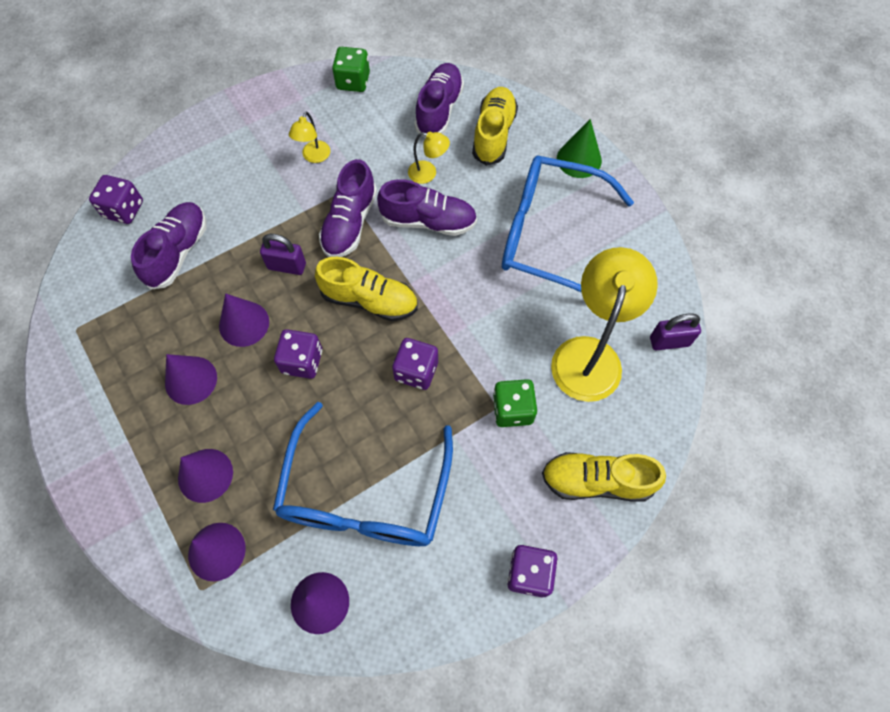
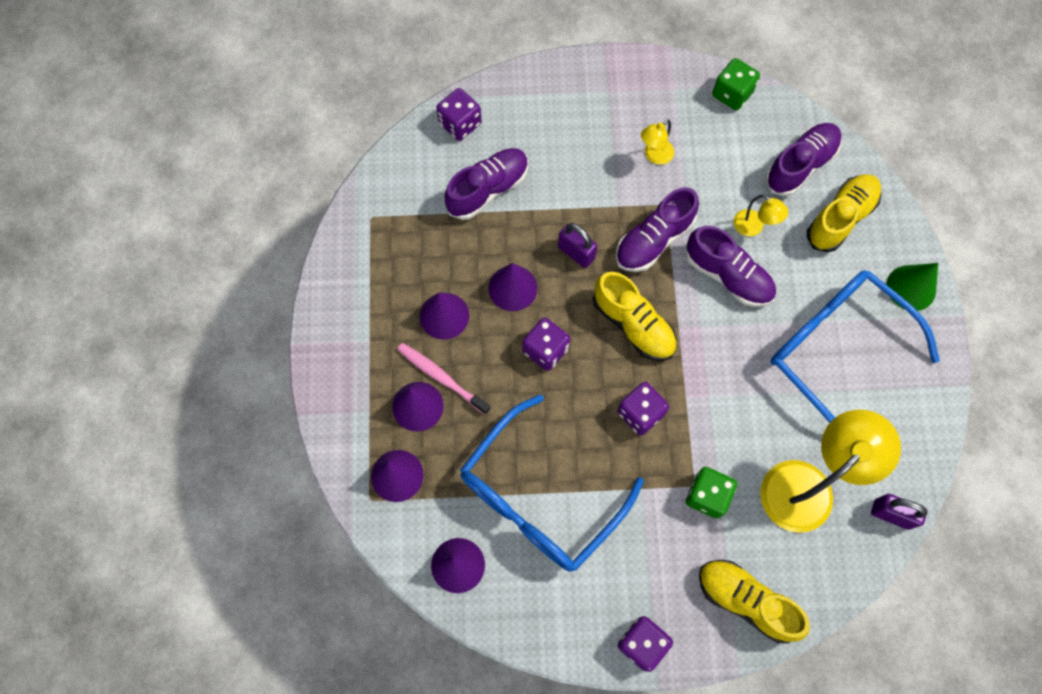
camera: 30 degrees right, 5 degrees up
(216, 437) = (441, 378): none -> pink toothbrush

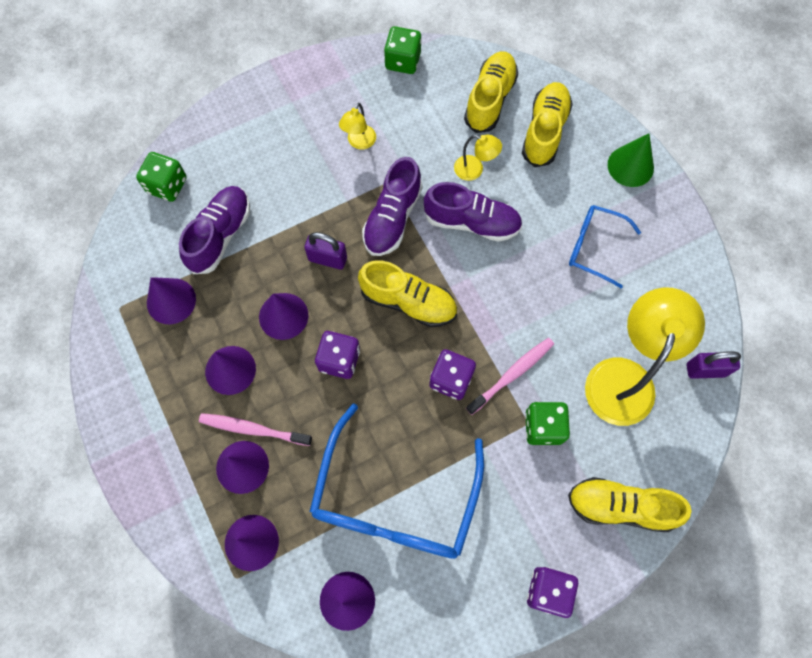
camera: 25 degrees left, 0 degrees up
(419, 231) = (171, 301): none -> purple cone
(460, 124) = (167, 185): purple dice -> green dice
(699, 434) = (511, 375): none -> pink toothbrush
(800, 165) = (490, 99): purple shoe -> yellow shoe
(837, 351) = (595, 247): blue glasses -> blue glasses, size x0.52

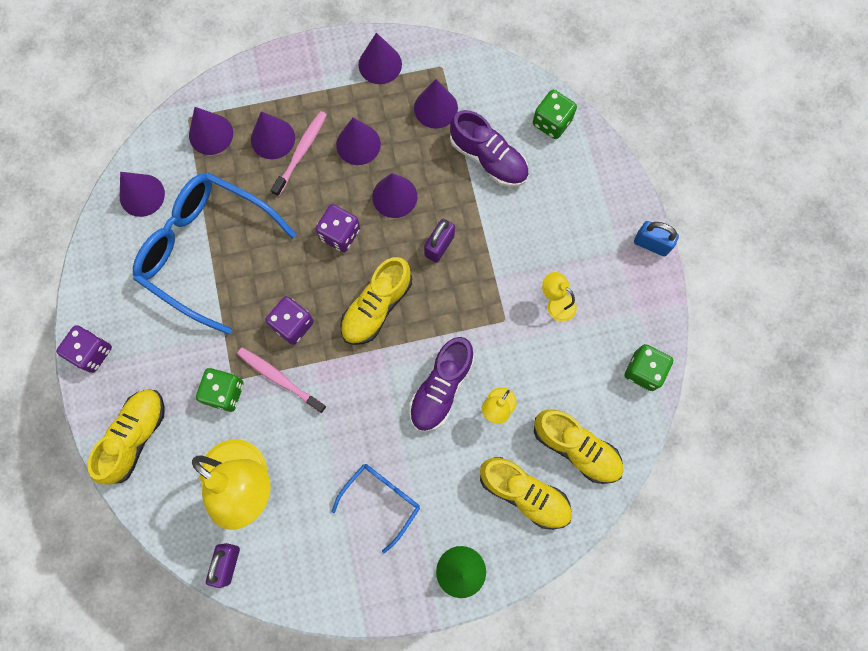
camera: 105 degrees right, 5 degrees up
(127, 373) = (380, 64): none -> purple cone
(279, 76) = (651, 244): none -> blue padlock
(392, 218) = (465, 314): purple shoe -> none
(511, 375) = (280, 379): pink toothbrush -> pink toothbrush turned 150 degrees clockwise

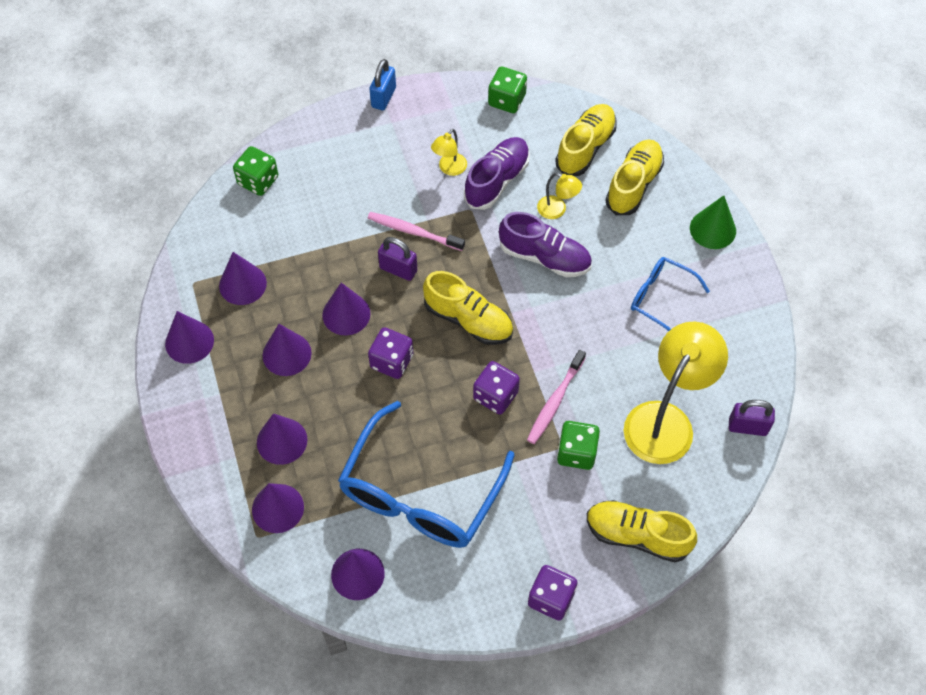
camera: 95 degrees left, 15 degrees down
(301, 153) = (298, 410): pink toothbrush -> pink toothbrush (414, 232)
(488, 158) = (300, 233): purple shoe -> purple shoe (497, 181)

